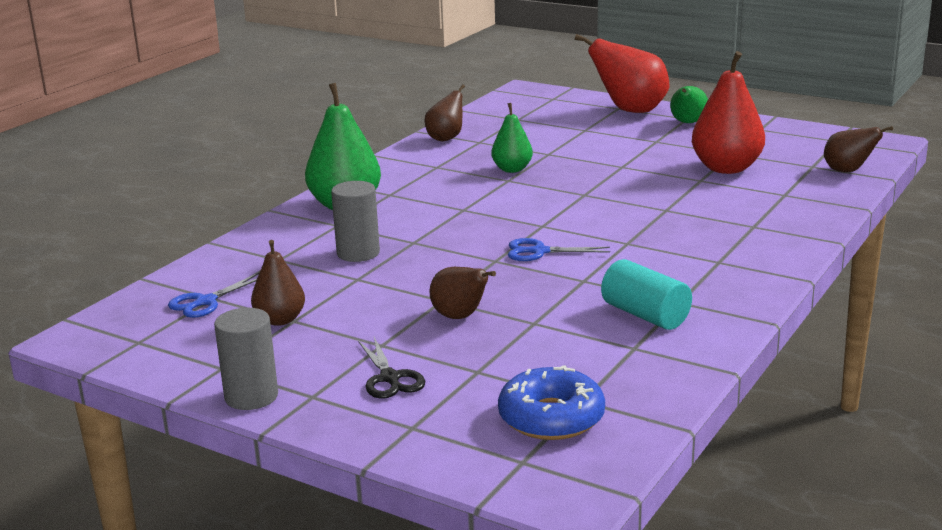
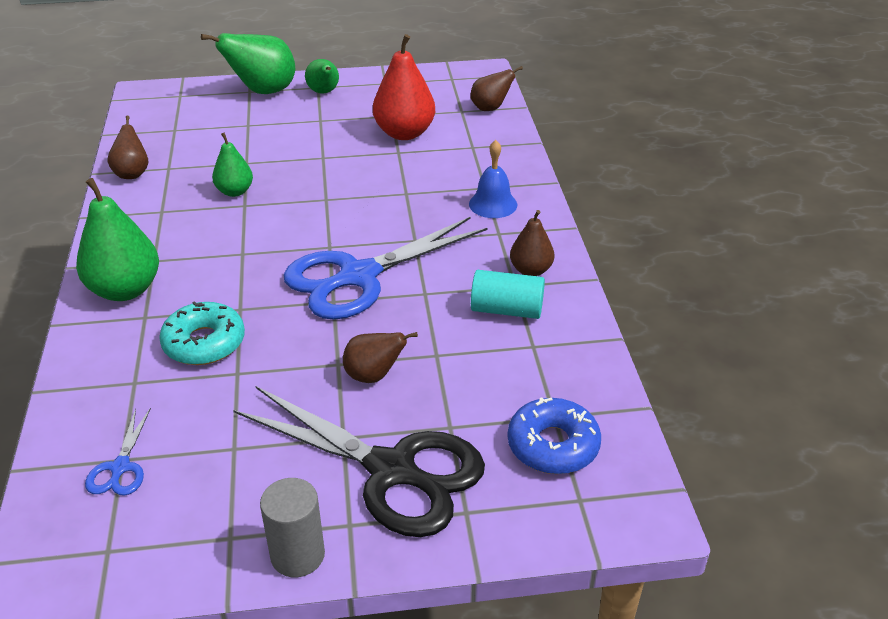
camera: 40 degrees left, 15 degrees up
(280, 320) = (221, 454): brown pear -> brown pear (531, 270)
(358, 253) = (204, 343): grey cylinder -> turquoise donut
(390, 378) = (391, 470): black scissors -> black scissors, size x2.33
(539, 251) = (359, 276): blue scissors -> blue scissors, size x2.33
(630, 110) = (263, 91): red pear -> green pear
(743, 240) = (493, 204): none -> blue bell

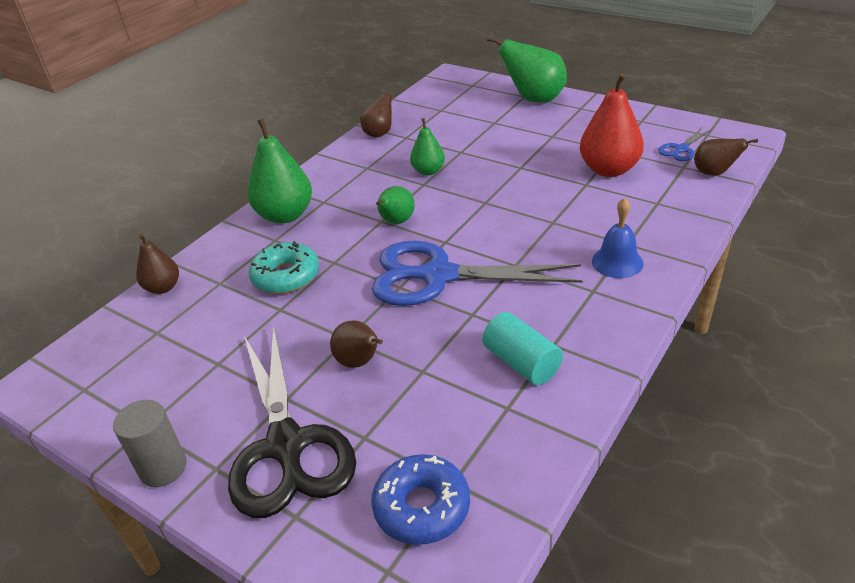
camera: 45 degrees right, 0 degrees up
(120, 467) = (149, 337): blue scissors -> blue scissors (681, 149)
(324, 92) = (580, 114): green pear -> green pear (396, 222)
(531, 270) = (583, 338): brown pear -> brown pear (163, 288)

